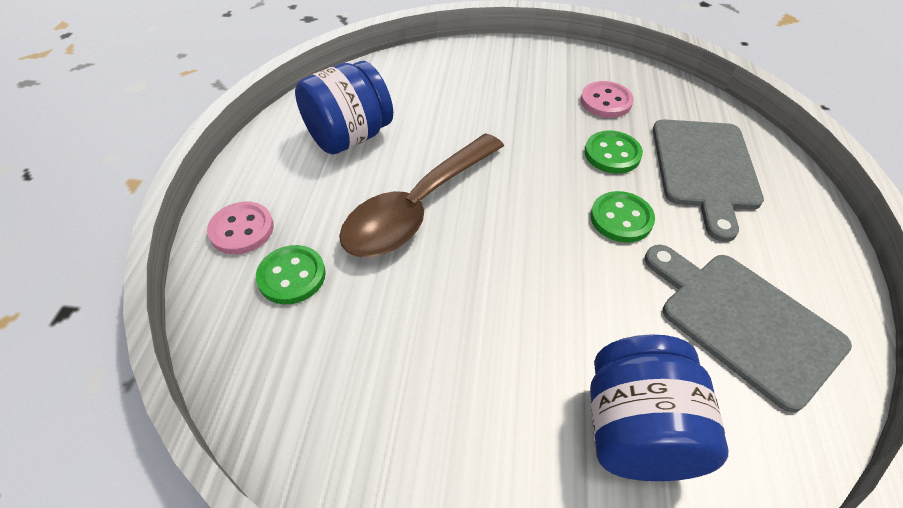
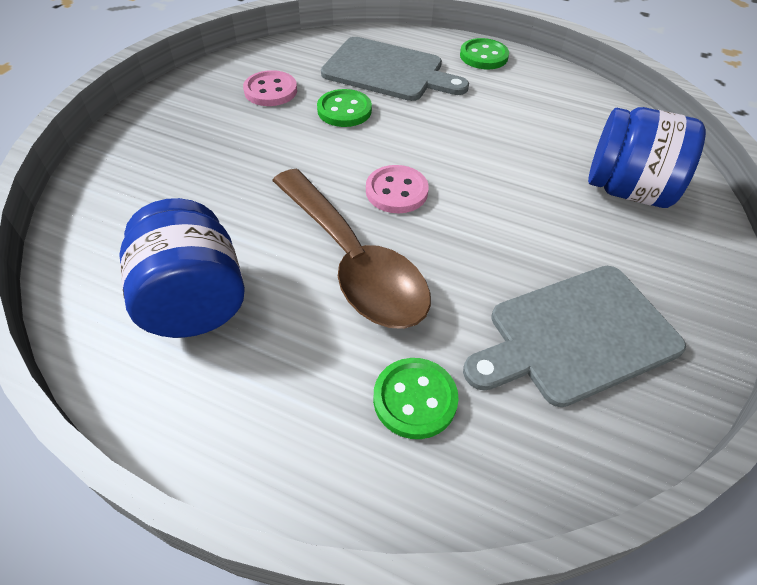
camera: 75 degrees left, 0 degrees up
(242, 229) = (313, 451): pink button -> pink button (396, 191)
(621, 218) = (424, 131): green button -> green button (483, 56)
(743, 322) = (543, 110): grey cutting board -> grey cutting board (576, 335)

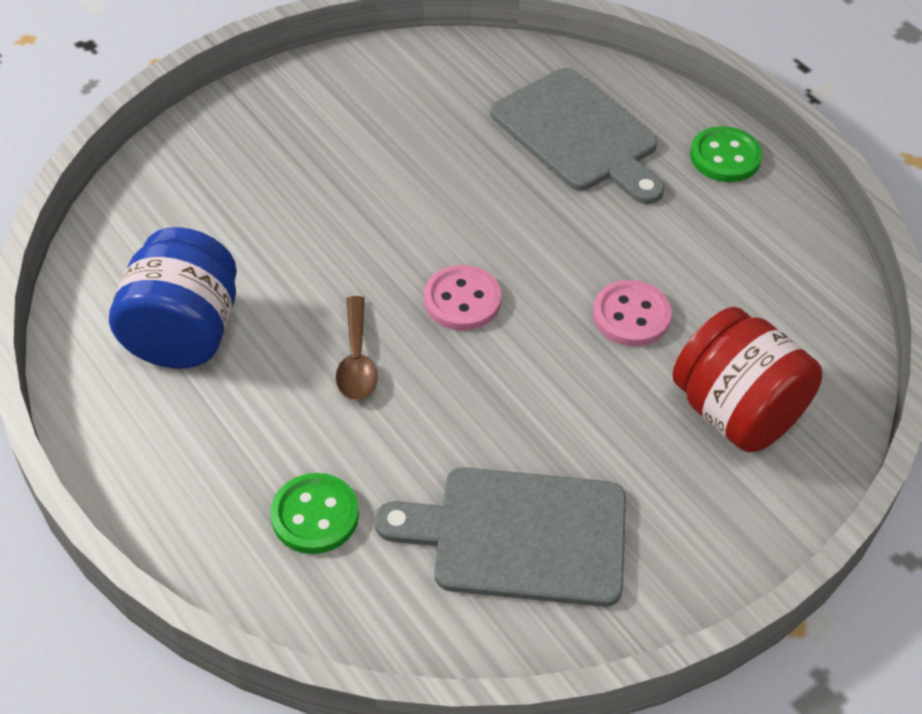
camera: 30 degrees right, 0 degrees up
(270, 91) = (416, 113): pink button -> pink button (631, 316)
(344, 110) = (482, 172): green button -> none
(353, 262) = (356, 360): brown spoon -> brown spoon, size x0.47
(627, 190) = (736, 412): blue jar -> red jar

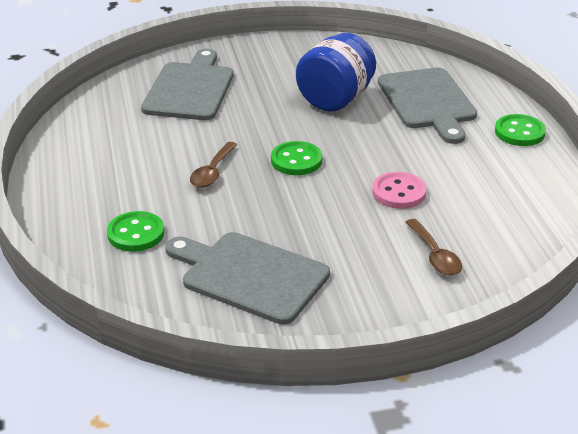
camera: 25 degrees right, 15 degrees down
(183, 333) = (123, 137): blue jar -> blue jar (335, 99)
(228, 206) = (190, 89): none -> grey cutting board
(462, 300) = (296, 160): pink button -> green button
(736, 412) = (435, 255): red jar -> brown spoon

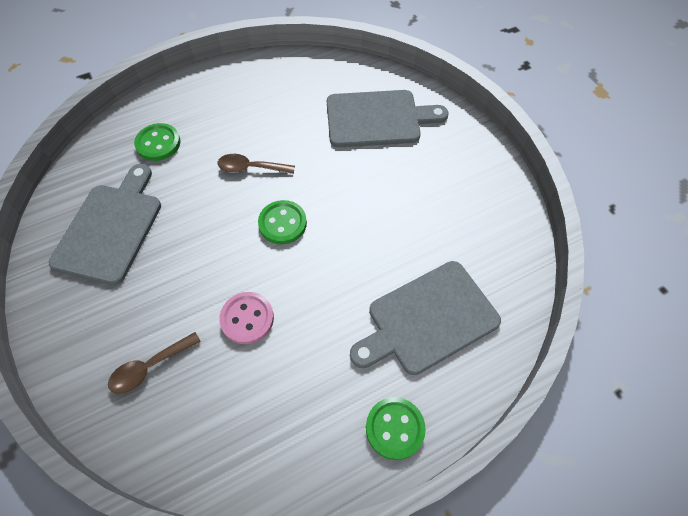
camera: 75 degrees right, 25 degrees up
(335, 99) = (401, 232): blue jar -> none

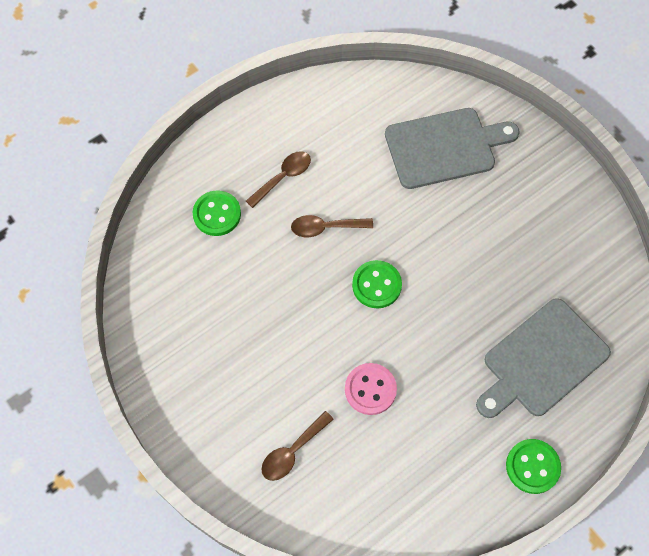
camera: 10 degrees left, 5 degrees up
(111, 228) = (202, 319): grey cutting board -> none
(227, 122) = (283, 177): none -> brown spoon

